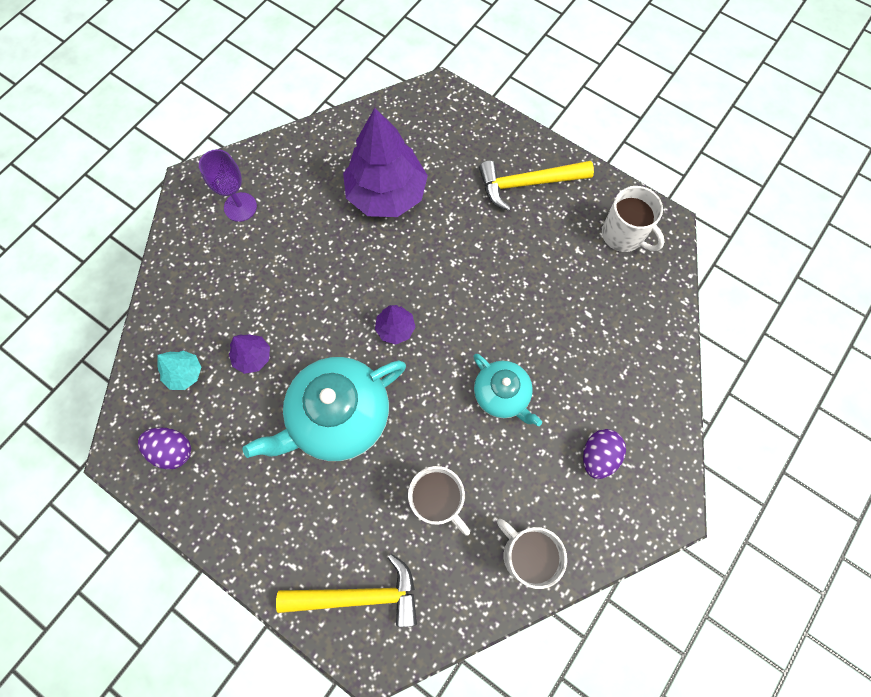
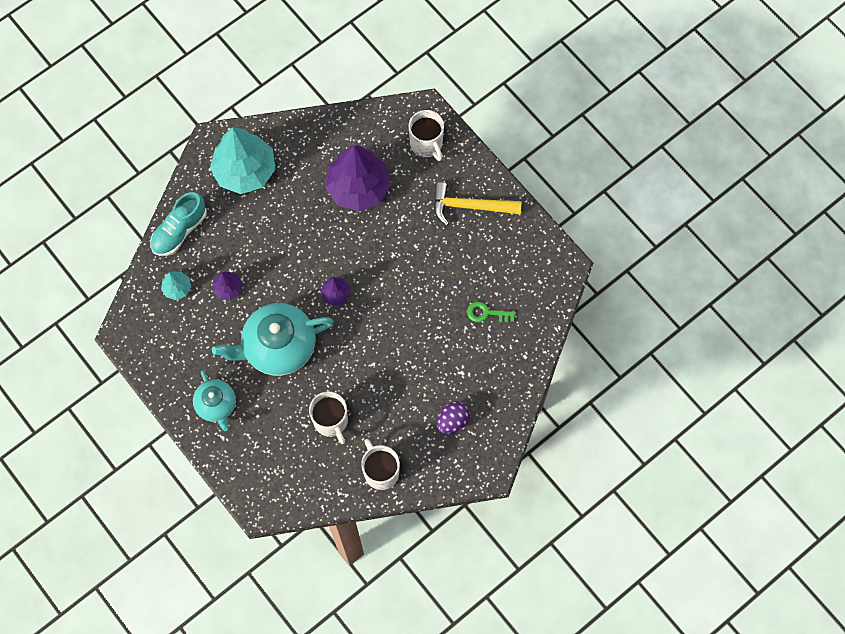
camera: 15 degrees right, 0 degrees up
(172, 299) = (179, 231): none -> turquoise shoe
(173, 450) = (158, 340): purple egg -> none
(240, 207) = (245, 171): purple goblet -> turquoise tree
(359, 595) = (261, 467): yellow hammer -> none
(502, 395) = (398, 361): turquoise teapot -> turquoise teapot (216, 405)
(592, 305) = (487, 313): none -> green key
(623, 235) = (529, 266): white mug -> white mug (426, 144)

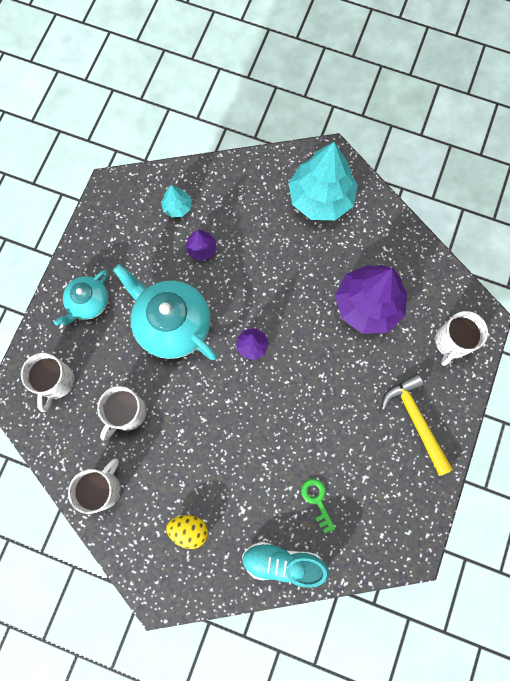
camera: 60 degrees right, 5 degrees up
(179, 231) = (231, 178): turquoise shoe -> turquoise shoe (283, 562)
(269, 465) = (56, 382): none -> white mug
(452, 421) = (189, 530): purple egg -> yellow egg

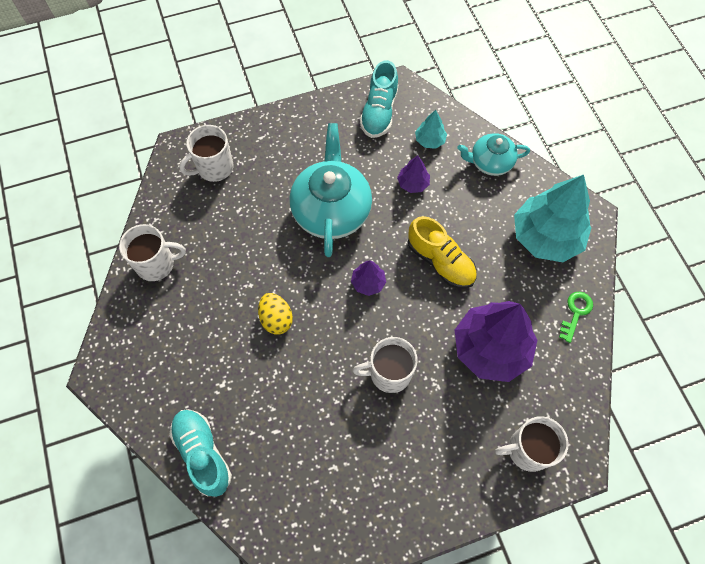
camera: 50 degrees right, 10 degrees down
(88, 303) = (295, 141): turquoise teapot -> turquoise teapot (490, 162)
(120, 221) = (379, 112): none -> turquoise shoe
(127, 413) = (231, 234): white mug -> white mug (389, 373)
(189, 530) = (173, 354): yellow egg -> yellow egg (276, 319)
(278, 283) = (440, 261): none -> yellow shoe
(317, 500) = (280, 440): green key -> green key (575, 313)
(415, 420) = (425, 473): yellow hammer -> none

